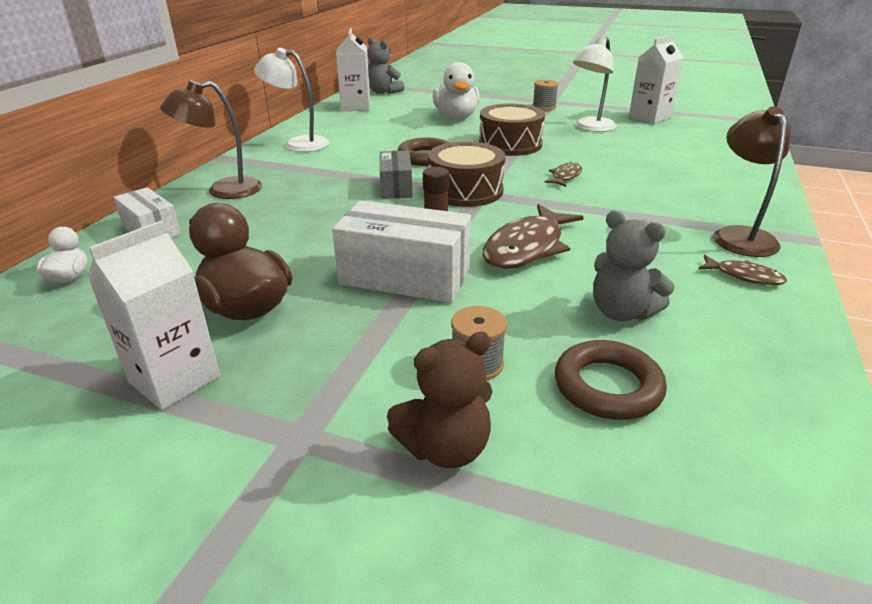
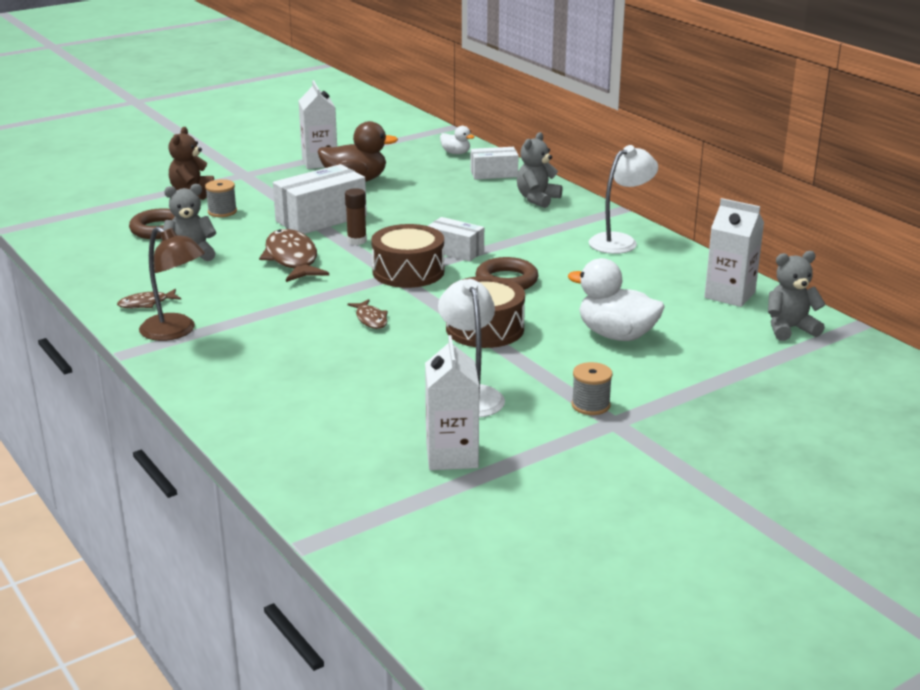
camera: 125 degrees right, 5 degrees down
(223, 190) = (537, 199): brown lamp -> grey teddy bear
(396, 187) = (455, 251): grey box -> white box

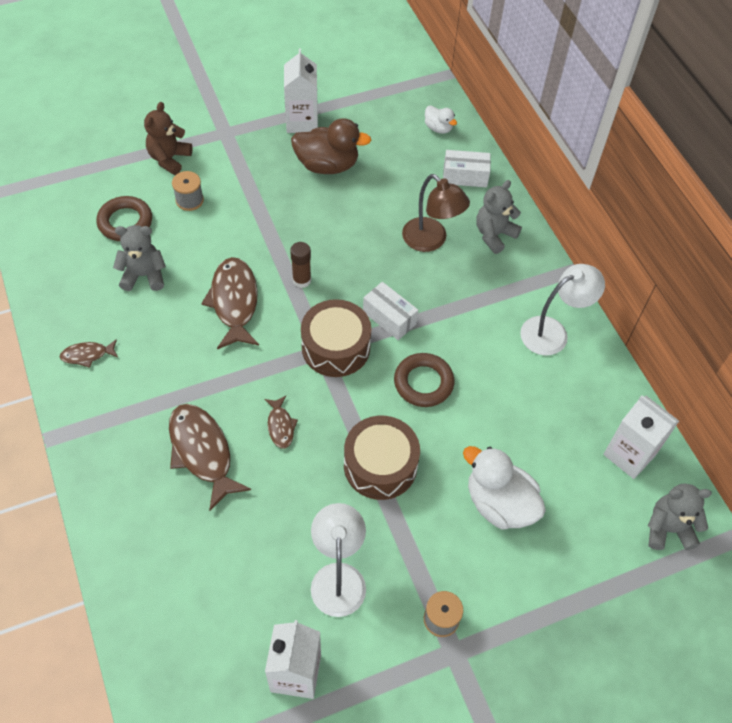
camera: 10 degrees right, 30 degrees up
(176, 332) = (103, 410): brown lamp -> brown lamp (431, 241)
(293, 343) = (202, 452): none -> brown fish
(321, 219) = (278, 232): white box -> none

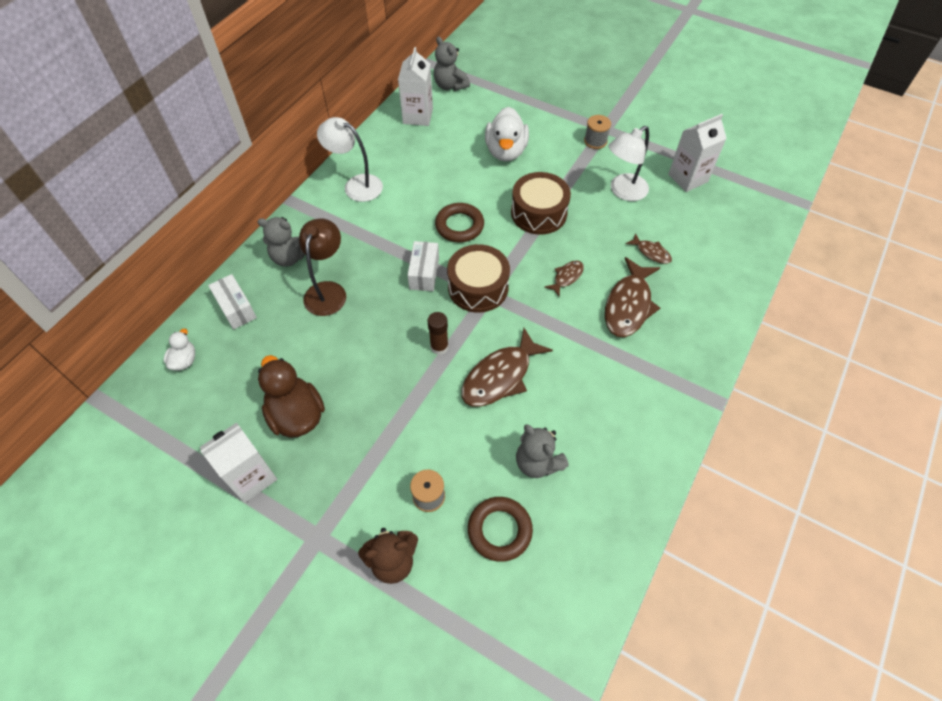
camera: 125 degrees left, 0 degrees up
(87, 355) = (641, 438): brown fish -> brown fish (651, 252)

